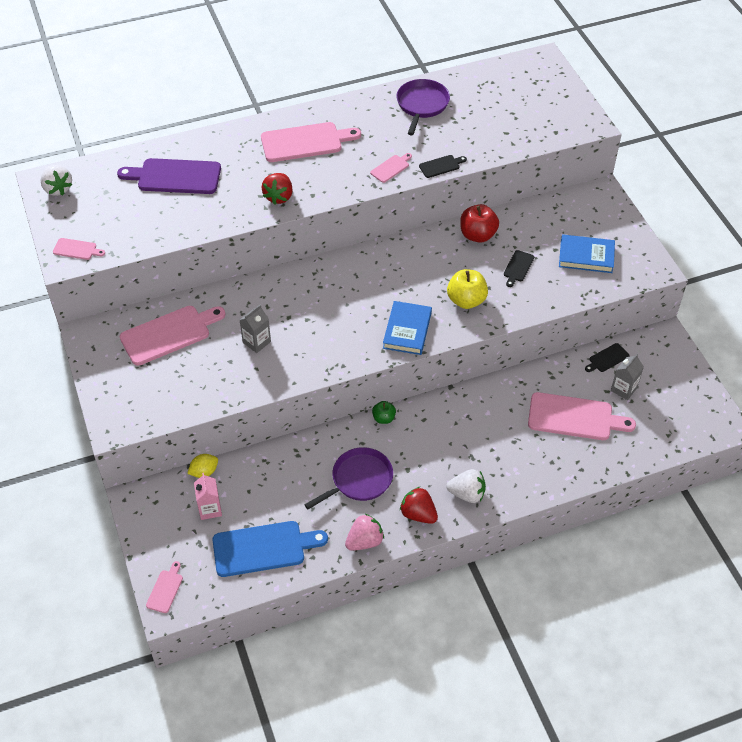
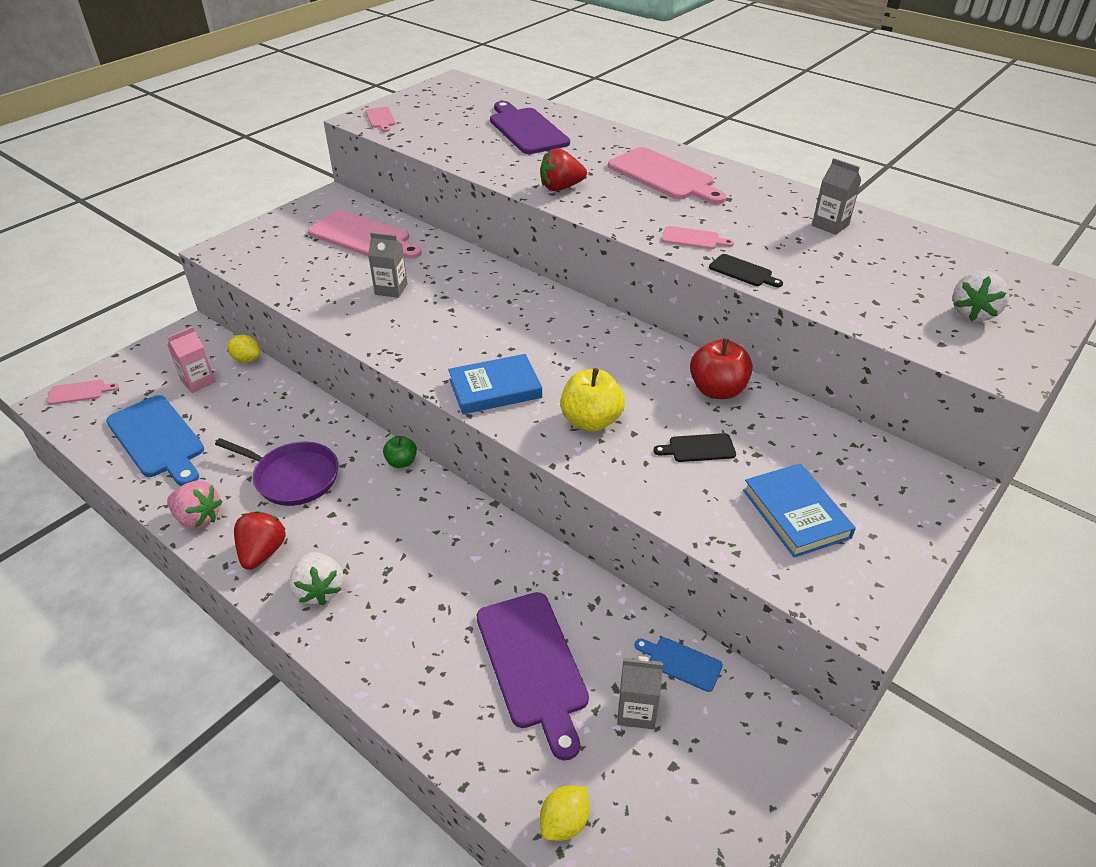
camera: 60 degrees right, 10 degrees down
(58, 189) = (450, 89): white strawberry -> white strawberry (973, 313)
(422, 105) = (830, 225): purple pan -> grey carton
(574, 417) = (533, 664): pink cutting board -> purple cutting board
(607, 358) = (681, 662): black cutting board -> blue cutting board
(665, 442) = (564, 822): none -> yellow lemon

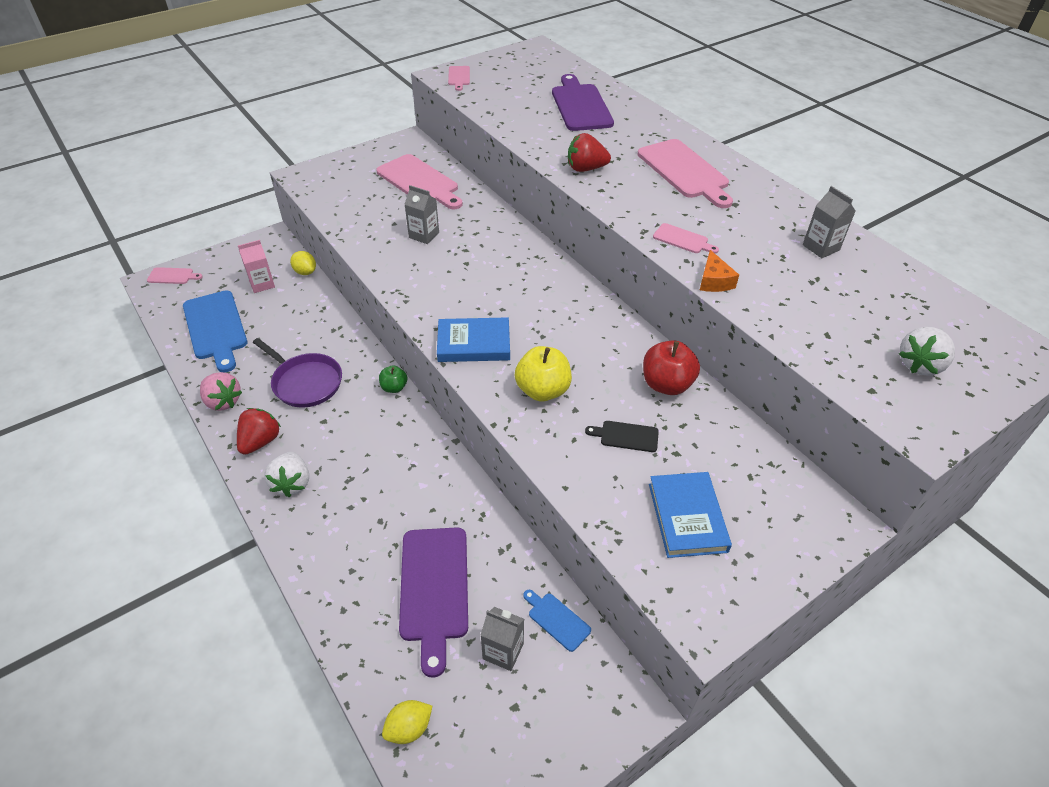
camera: 15 degrees right, 5 degrees up
(743, 271) = (714, 281): black cutting board -> orange cheese

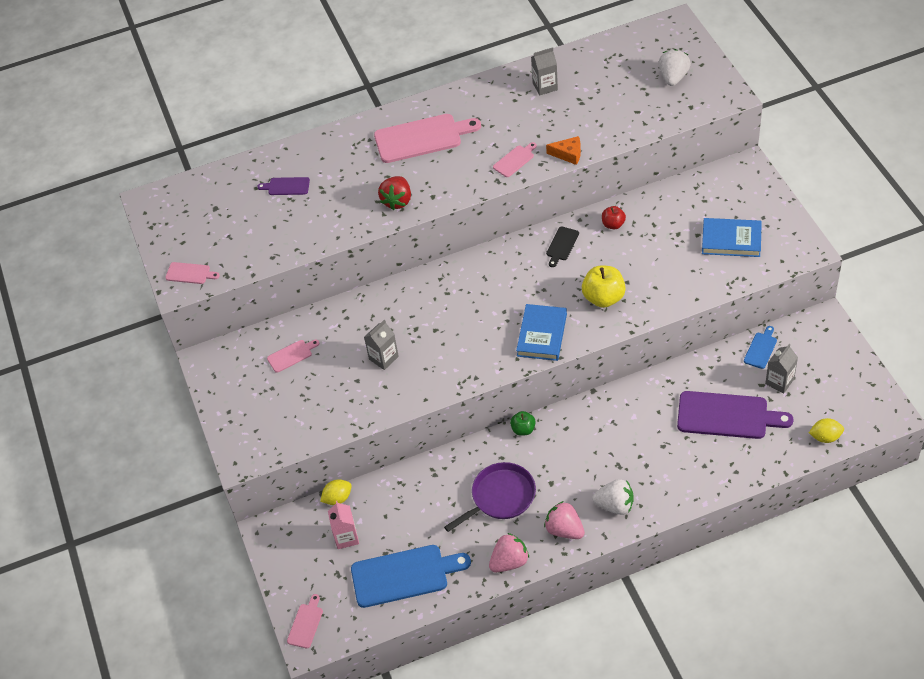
camera: 70 degrees left, 5 degrees up
(260, 441) = (564, 530): red strawberry -> pink strawberry
(409, 728) = (825, 437): yellow lemon -> yellow lemon turned 75 degrees counterclockwise
(419, 182) = (291, 355): pink cutting board -> pink cutting board, size x0.48
(557, 620) = (761, 349): blue cutting board -> blue cutting board turned 150 degrees clockwise
(580, 106) = (286, 186): purple cutting board -> purple cutting board, size x0.48
(626, 436) = (658, 257): black cutting board -> black cutting board (561, 245)
(666, 384) = (613, 224): red apple -> red apple, size x0.58
(919, 365) = (673, 77): white strawberry -> white strawberry turned 135 degrees counterclockwise

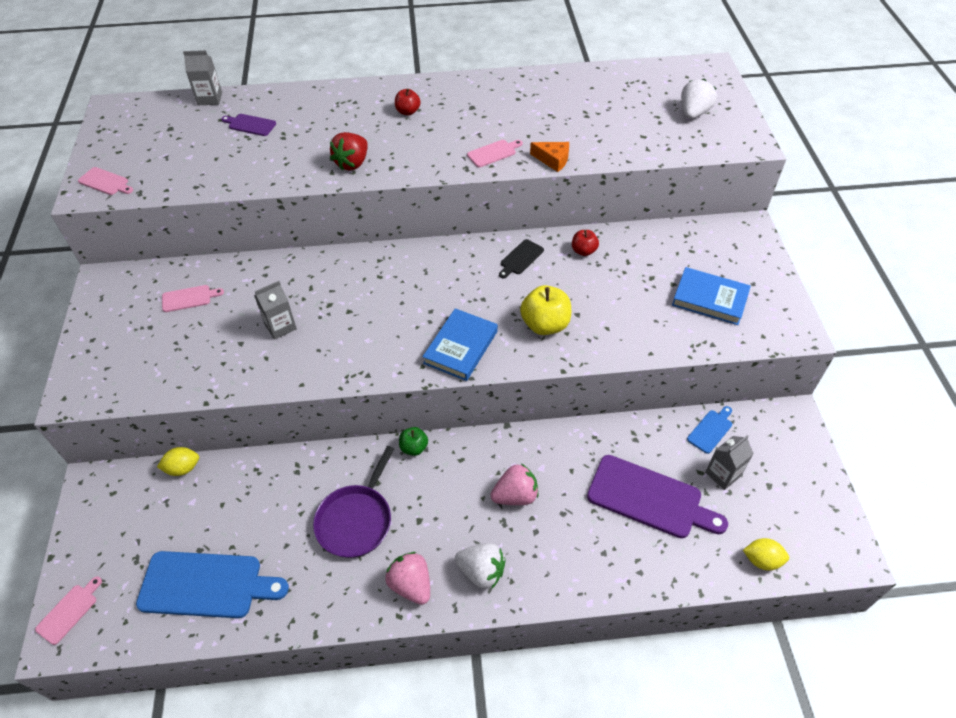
camera: 10 degrees right, 0 degrees up
(346, 537) = (168, 517): pink carton -> none
(422, 138) = (408, 112): pink cutting board -> red apple
(500, 497) = (356, 520): purple pan -> purple pan turned 135 degrees clockwise
(509, 562) = (331, 606): pink strawberry -> pink strawberry (515, 495)
(545, 86) = (554, 93): grey carton -> grey carton (210, 98)

